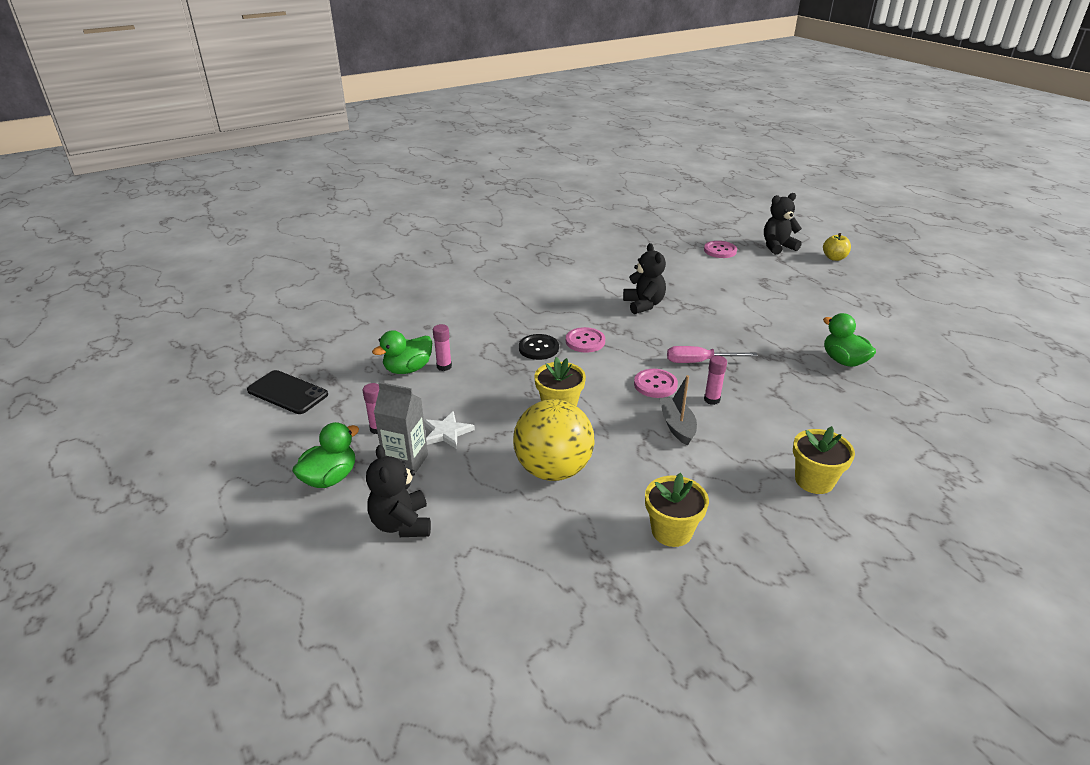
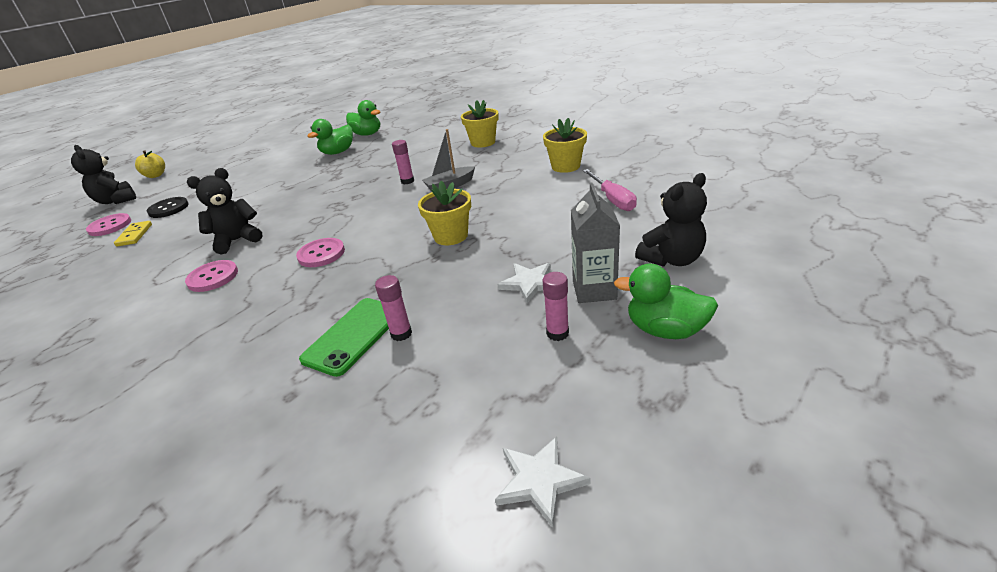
camera: 105 degrees left, 0 degrees up
(287, 392) = (539, 480): black phone -> white star
(408, 369) = (418, 364): green duck -> green duck (367, 134)
(460, 349) = (354, 335): none -> green phone
(538, 348) = (341, 278): black button -> black button (168, 209)
(553, 470) = (540, 216): yellow ball -> none
(655, 384) = (394, 204): pink button -> pink button (213, 277)
(692, 262) = (134, 235): none -> yellow domino
(699, 362) = (351, 195): pink screwdriver -> pink screwdriver (612, 199)

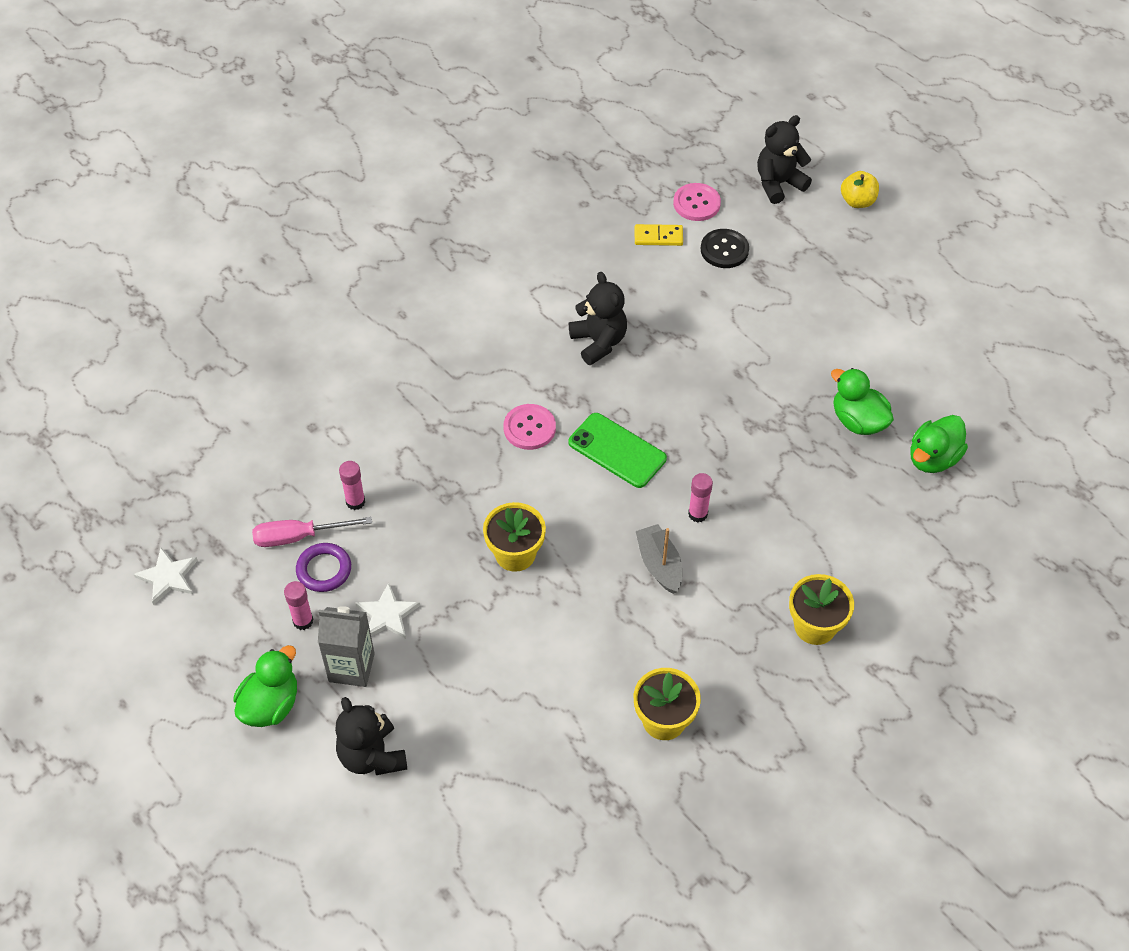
camera: 95 degrees right, 20 degrees up
(213, 277) = (522, 337): pink button -> none
(354, 335) = (369, 466): green phone -> green phone (617, 450)
(490, 334) = (324, 570): none -> purple ring
(612, 199) = (532, 746): pink screwdriver -> pink screwdriver (298, 537)

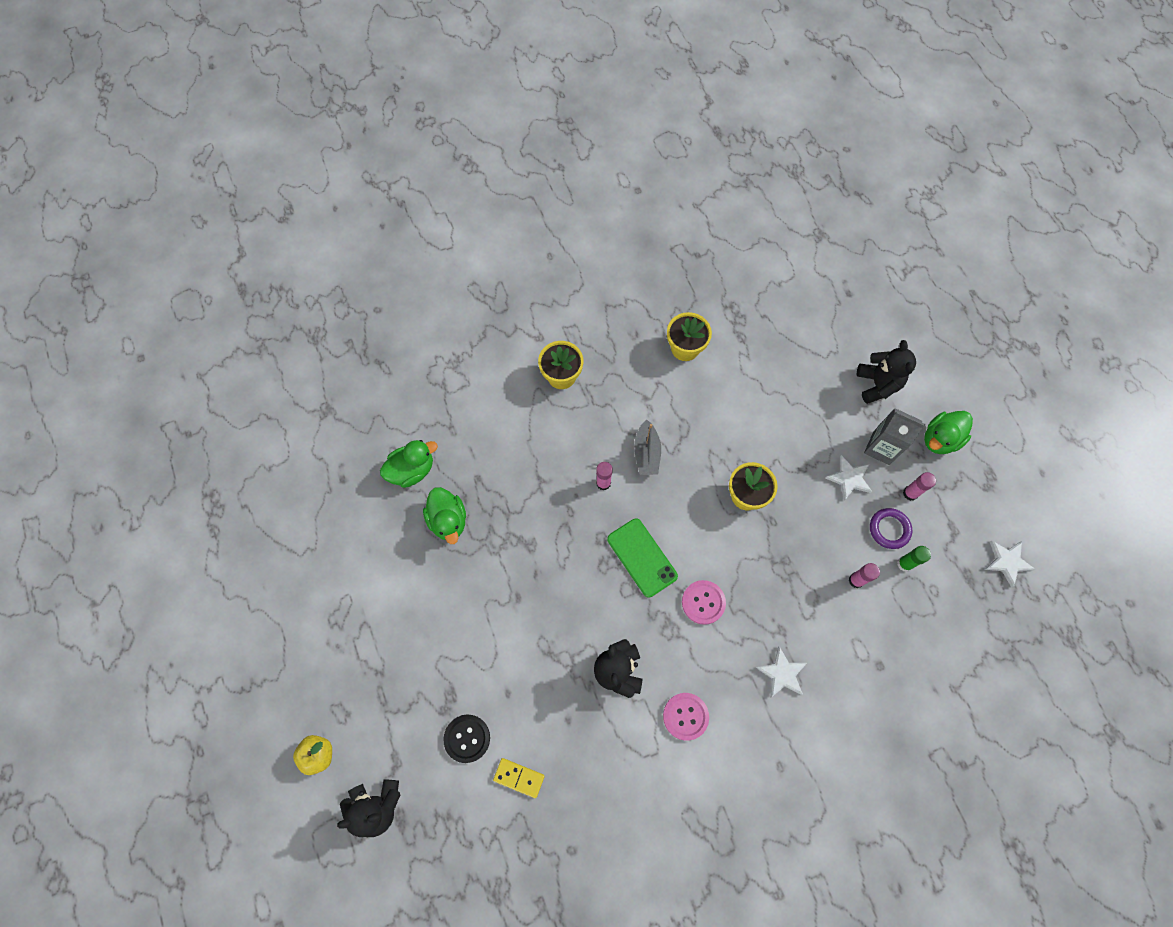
camera: 160 degrees left, 15 degrees up
(298, 537) = (904, 564): pink screwdriver -> green glue stick
(420, 389) = (782, 673): none -> white star
(696, 203) = (465, 809): pink button -> pink button (685, 716)

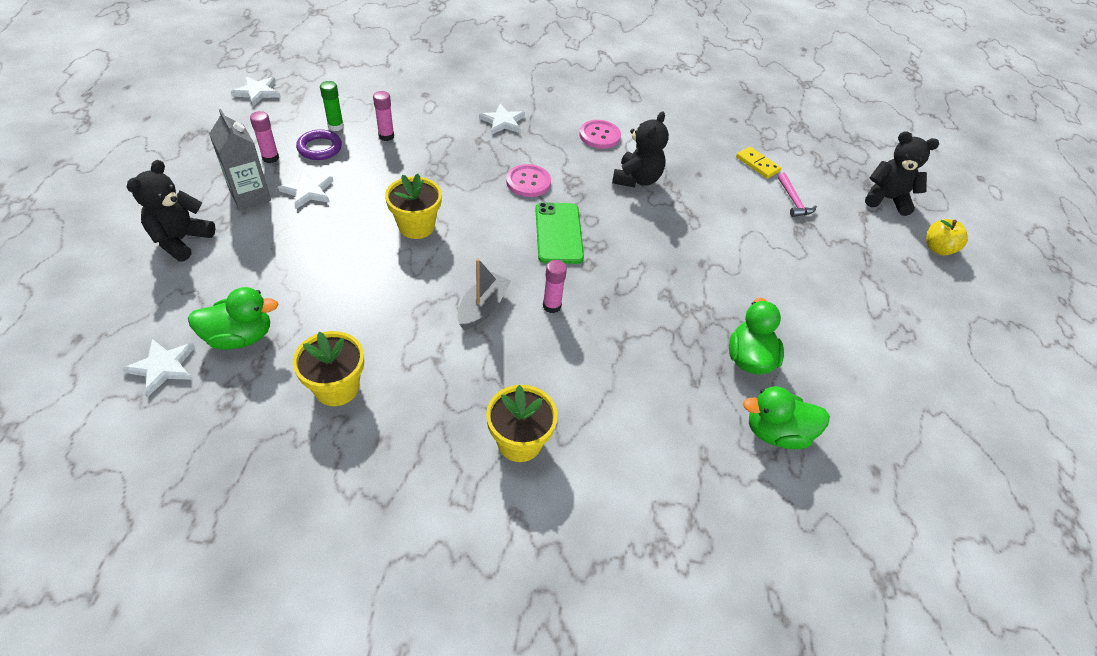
camera: 155 degrees left, 20 degrees down
(467, 738) = (793, 201): black button -> pink hammer
(786, 305) = (163, 367): none -> white star
(940, 439) = (190, 175): green duck -> green duck (240, 337)

